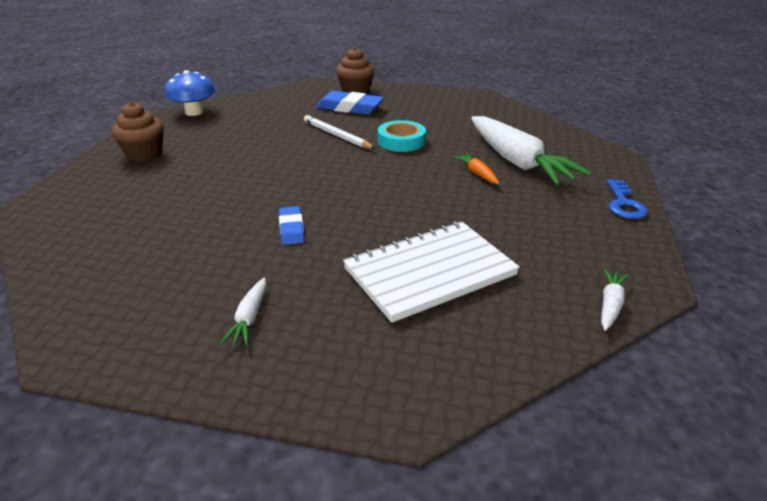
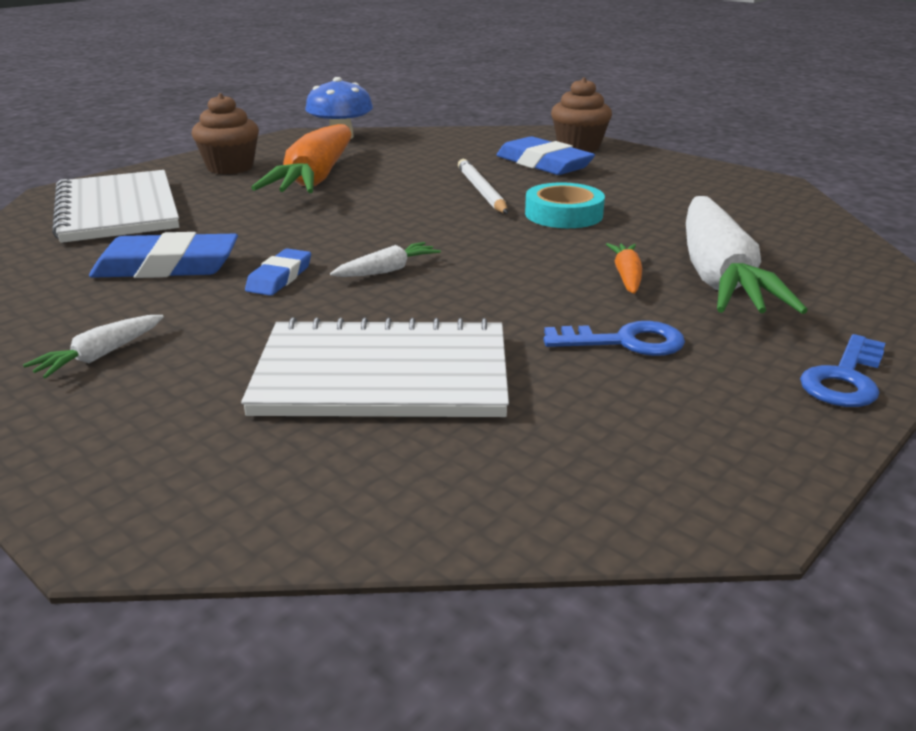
camera: 30 degrees right, 5 degrees down
(104, 209) = (117, 210): none -> white notebook
(205, 242) = (167, 266): none -> blue eraser
(219, 149) = (316, 178): none -> orange carrot
(519, 213) = (625, 342): none -> blue key
(610, 304) = (611, 511): white carrot -> white carrot (387, 270)

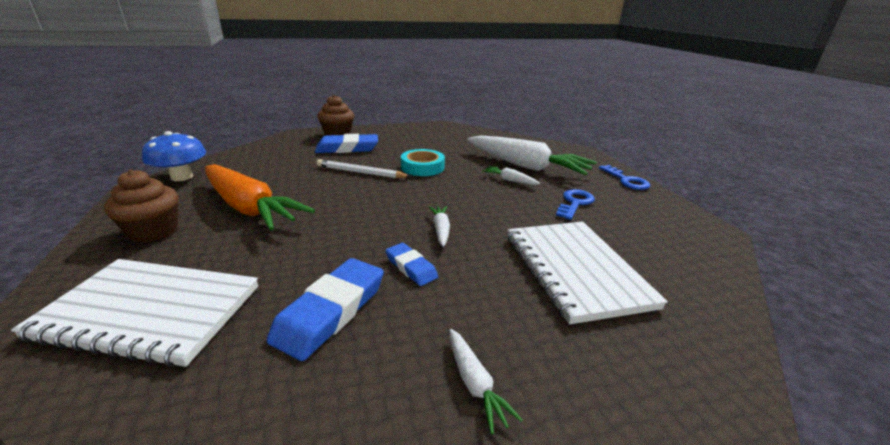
camera: 60 degrees left, 0 degrees up
(383, 375) = (575, 270): white notebook -> white notebook turned 45 degrees counterclockwise
(626, 276) = (509, 180): orange carrot -> white carrot

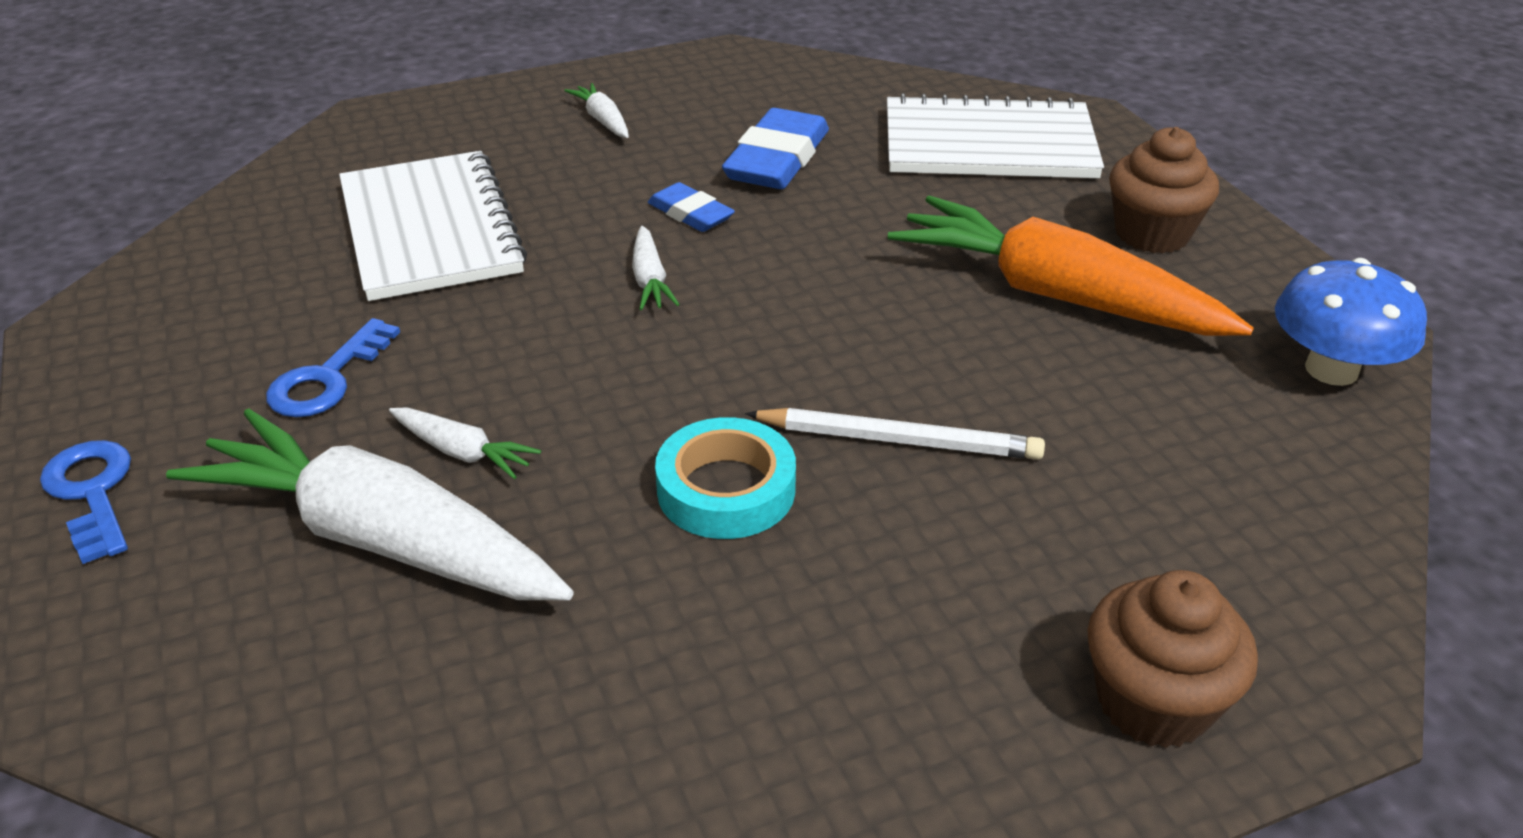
camera: 175 degrees right, 10 degrees up
(347, 148) = (1030, 581): blue eraser -> none

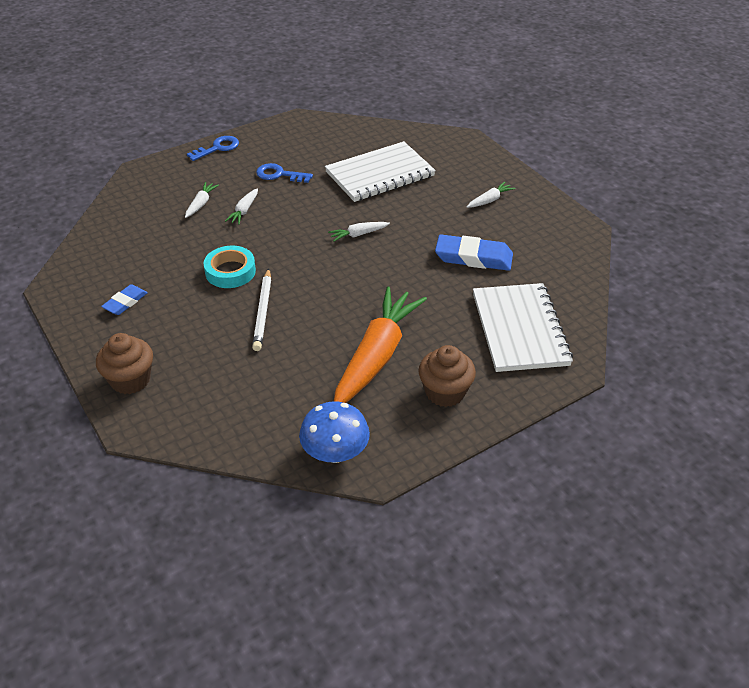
camera: 80 degrees right, 5 degrees up
(379, 539) = (201, 204): white carrot -> white carrot, size x0.42
(690, 213) = (414, 238): blue eraser -> blue eraser (125, 302)

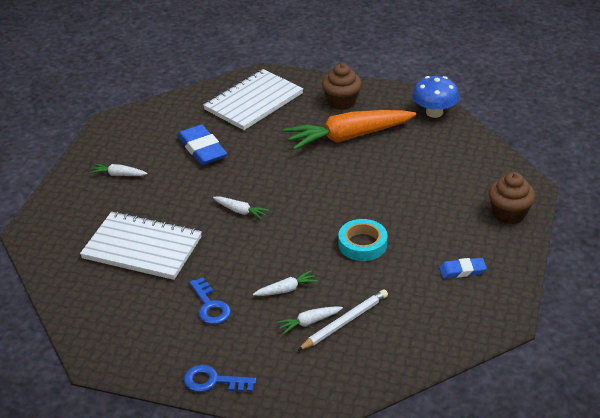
camera: 130 degrees left, 5 degrees down
(263, 312) = (377, 202): white pencil -> white pencil (345, 322)

